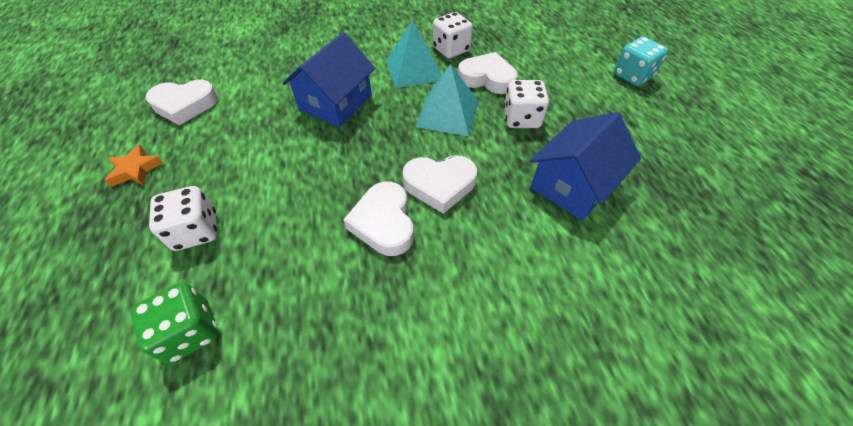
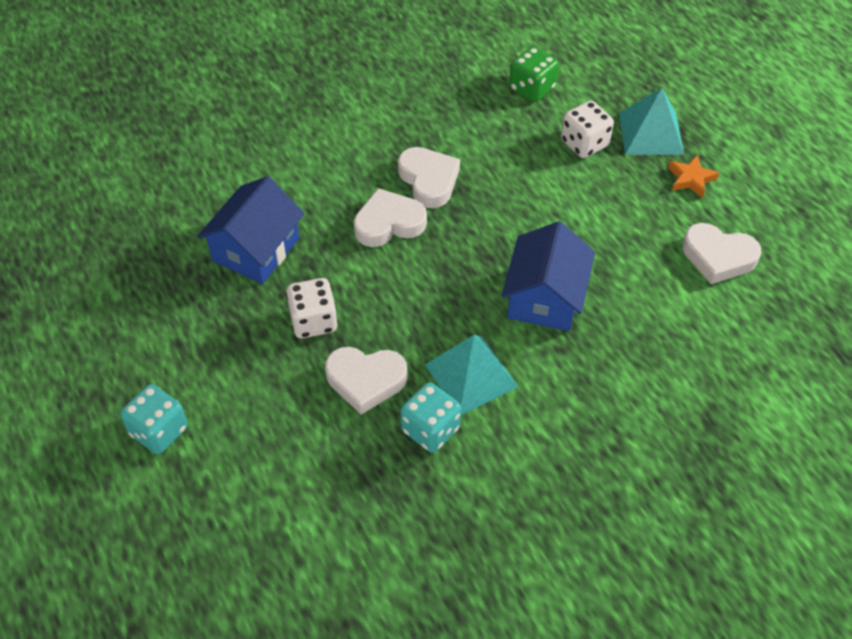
camera: 165 degrees right, 0 degrees up
(185, 105) = (718, 257): white heart -> white heart turned 135 degrees counterclockwise
(447, 113) = (404, 310): turquoise pyramid -> turquoise pyramid (650, 133)
(451, 50) = (430, 429): white dice -> turquoise dice

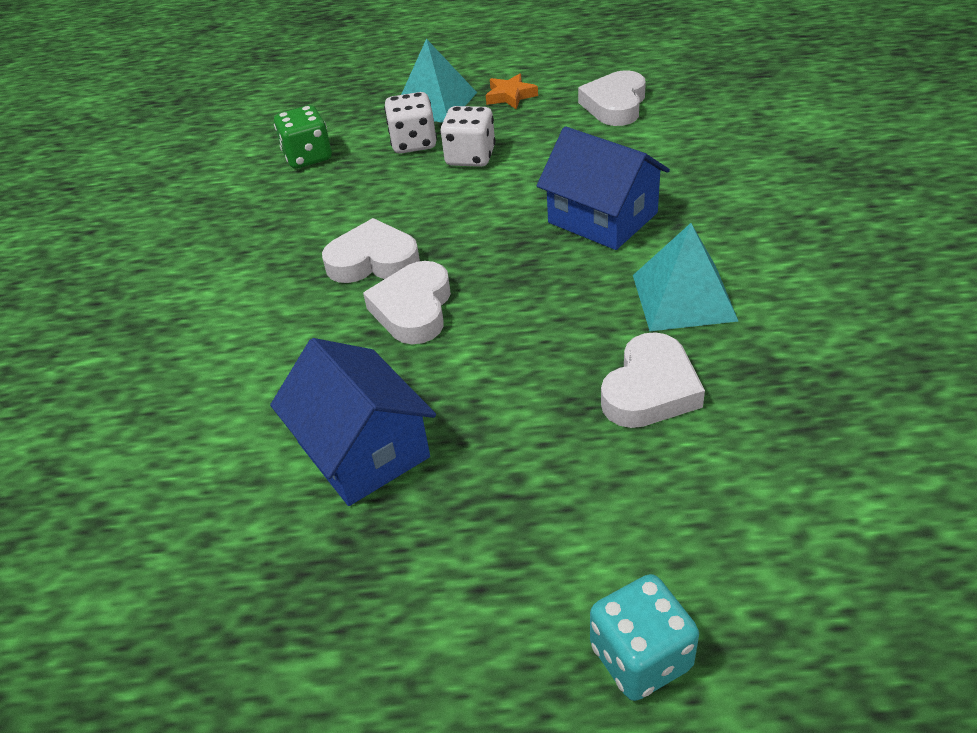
camera: 60 degrees left, 10 degrees down
(313, 321) = (526, 417): white dice -> white dice (470, 157)
(430, 429) = (750, 349): turquoise dice -> none
(718, 257) = (615, 105): white heart -> white heart turned 150 degrees clockwise

